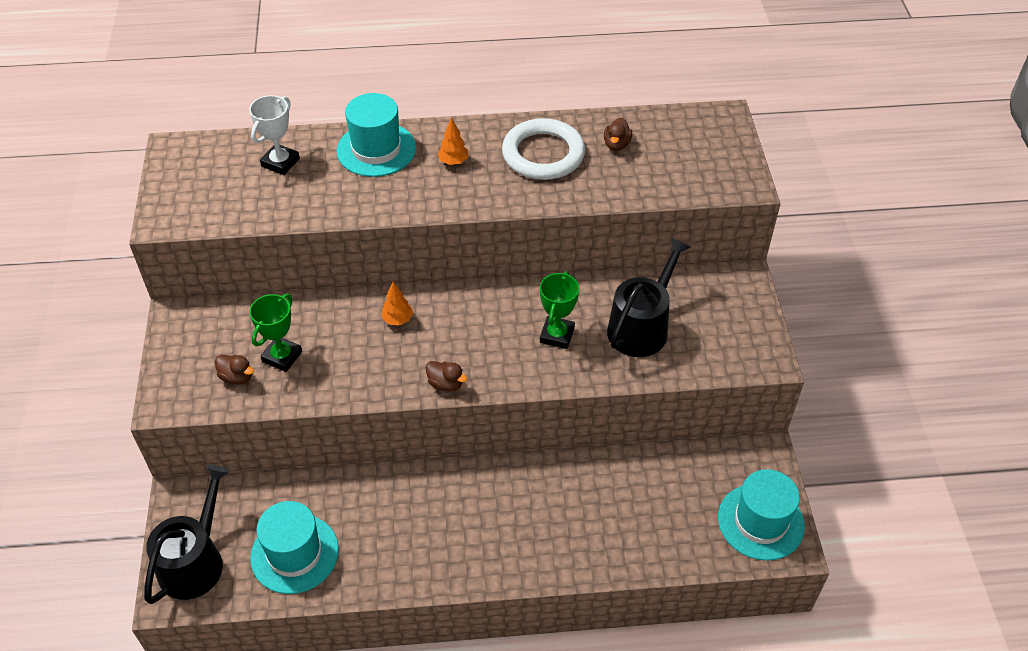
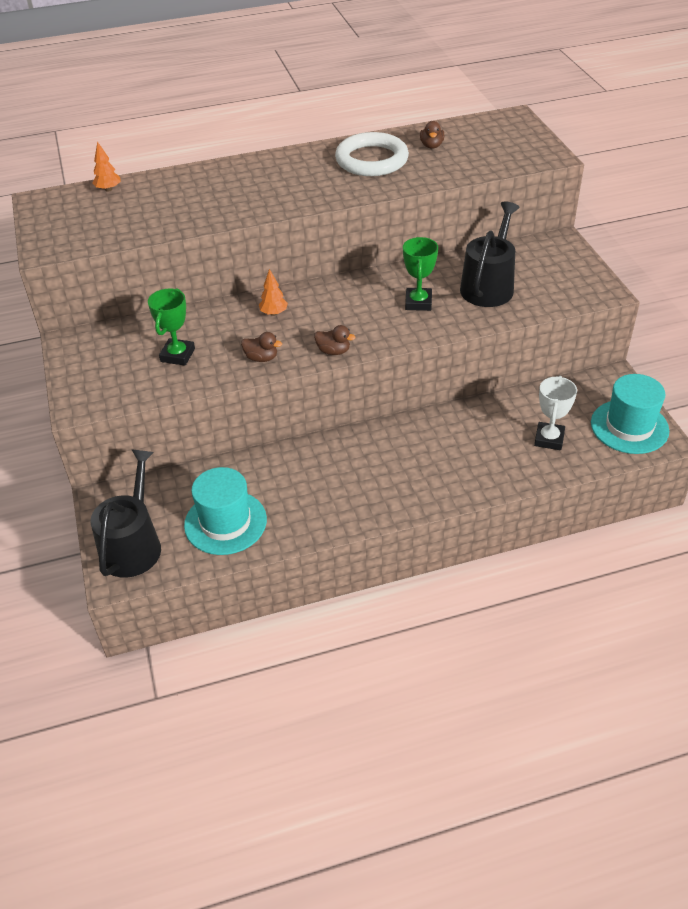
camera: 10 degrees left, 5 degrees down
(237, 377) = (140, 376): brown duck -> brown duck (261, 358)
(280, 162) = (141, 196): white trophy -> white trophy (549, 439)
(376, 149) = (224, 176): turquoise hat -> none
(453, 161) = (296, 175): orange tree -> orange tree (108, 189)

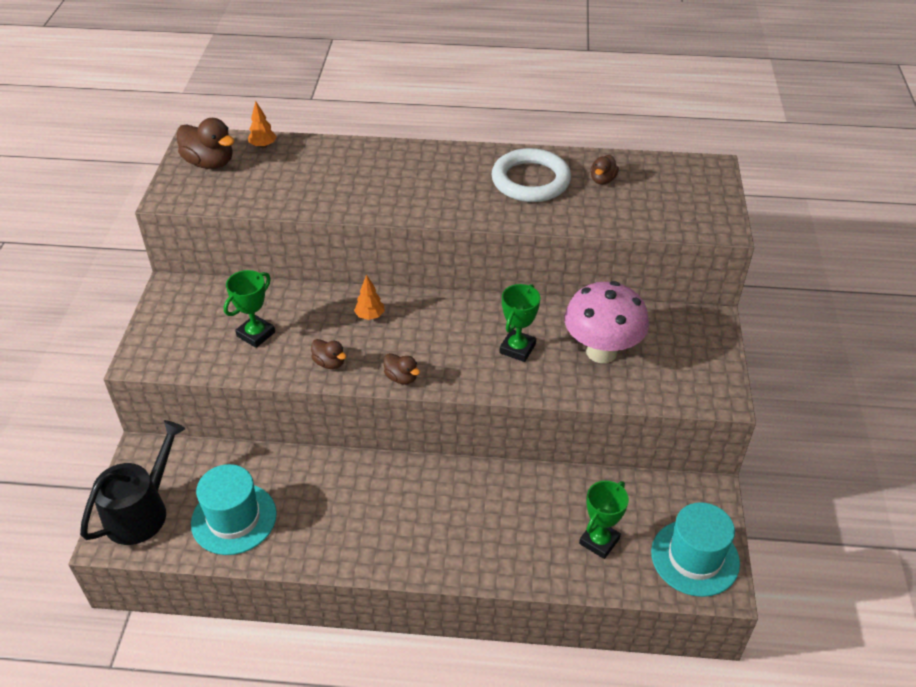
camera: 20 degrees right, 0 degrees up
(66, 214) = (210, 163): none -> brown duck
(488, 286) = (601, 352): black watering can -> pink mushroom
(549, 439) = (599, 541): white trophy -> green trophy

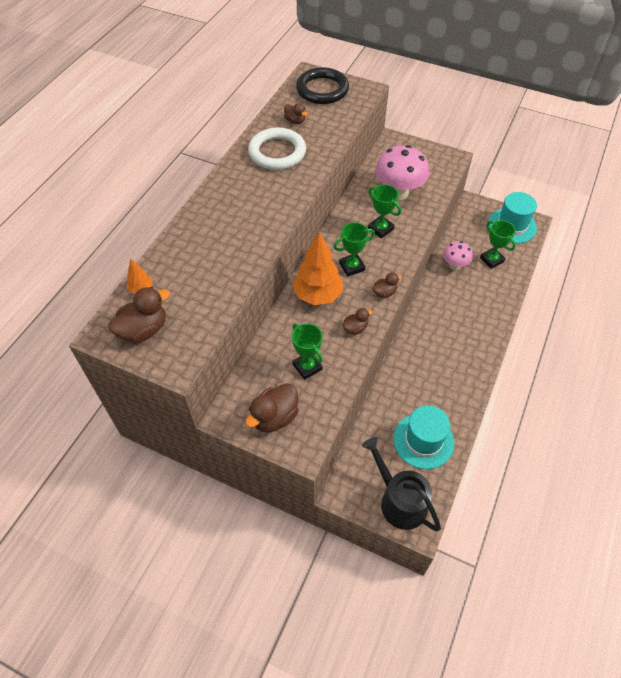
camera: 70 degrees left, 10 degrees up
(178, 325) = (274, 417): none -> brown duck
(370, 316) = (317, 295): orange tree -> orange tree, size x2.20
(432, 336) = (352, 267): none -> green trophy
(560, 494) = (454, 266): none -> pink mushroom
(687, 187) = (322, 90): none -> black ring

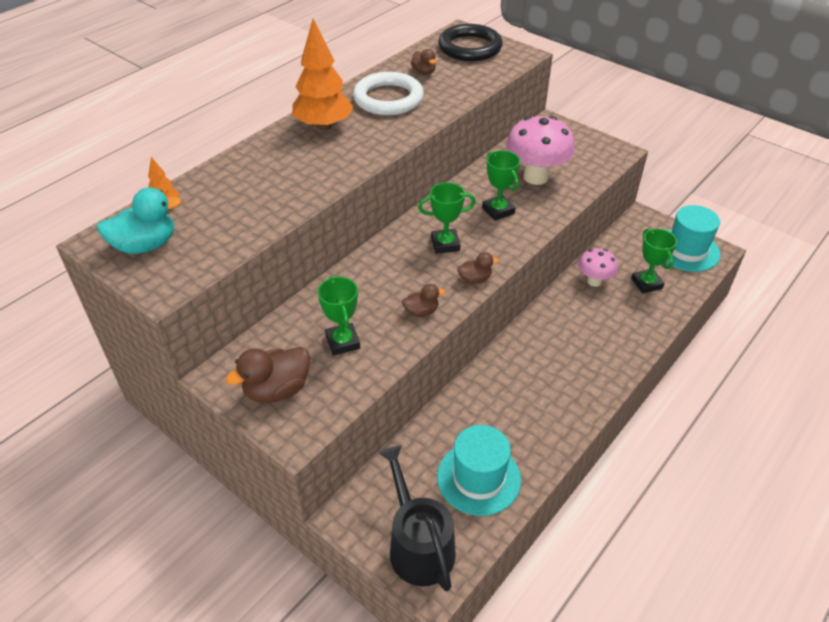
camera: 15 degrees right, 10 degrees down
(143, 330) = (146, 245): brown duck -> turquoise duck
(317, 295) = (390, 267): orange tree -> orange tree (323, 126)

